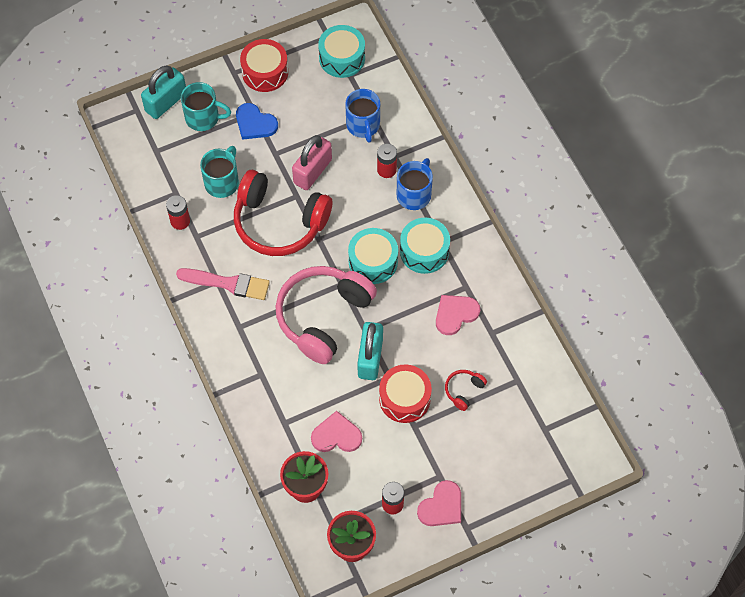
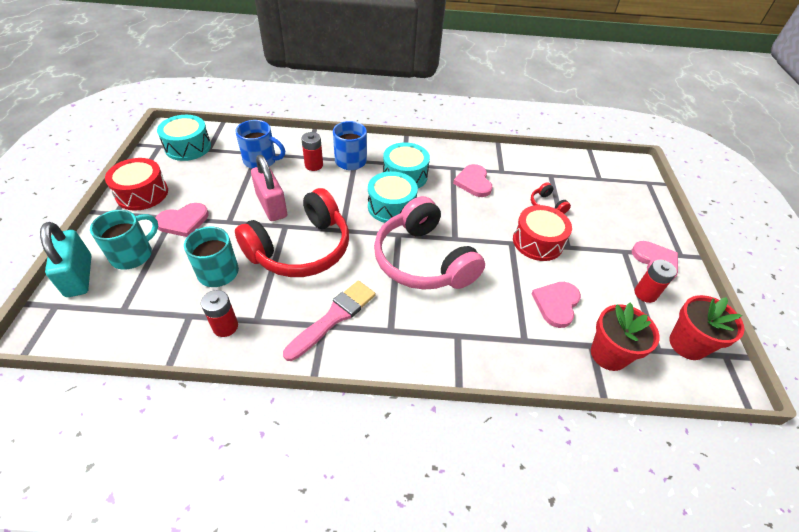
camera: 65 degrees left, 15 degrees down
(255, 123) = (183, 221): blue heart -> pink heart
(370, 358) = (485, 247): turquoise padlock -> none

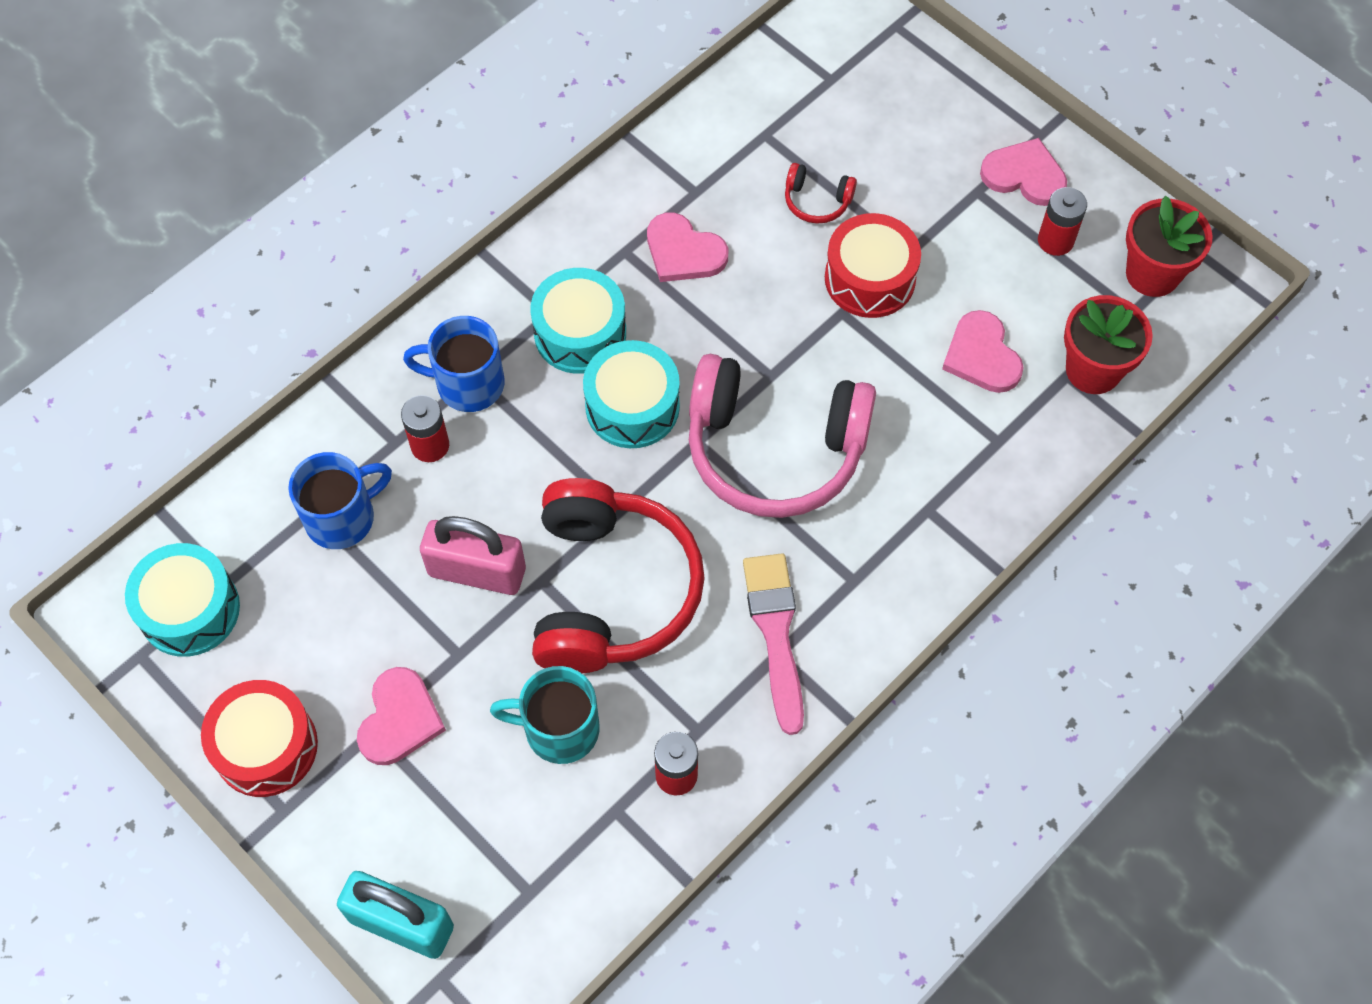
camera: 45 degrees left, 15 degrees up
(133, 254) = (417, 827): turquoise mug -> none

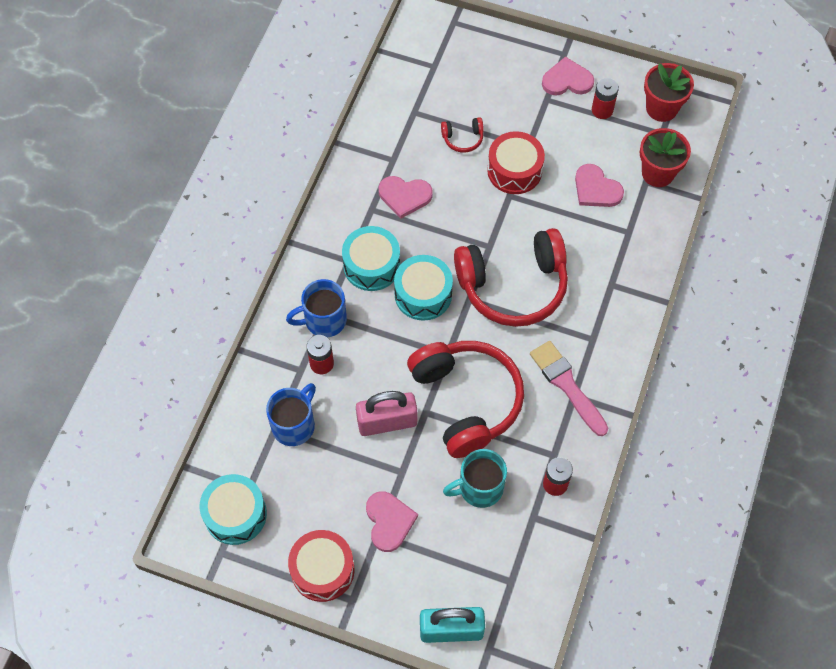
camera: 25 degrees left, 0 degrees up
(774, 449) = (513, 286): pink headphones -> red headphones

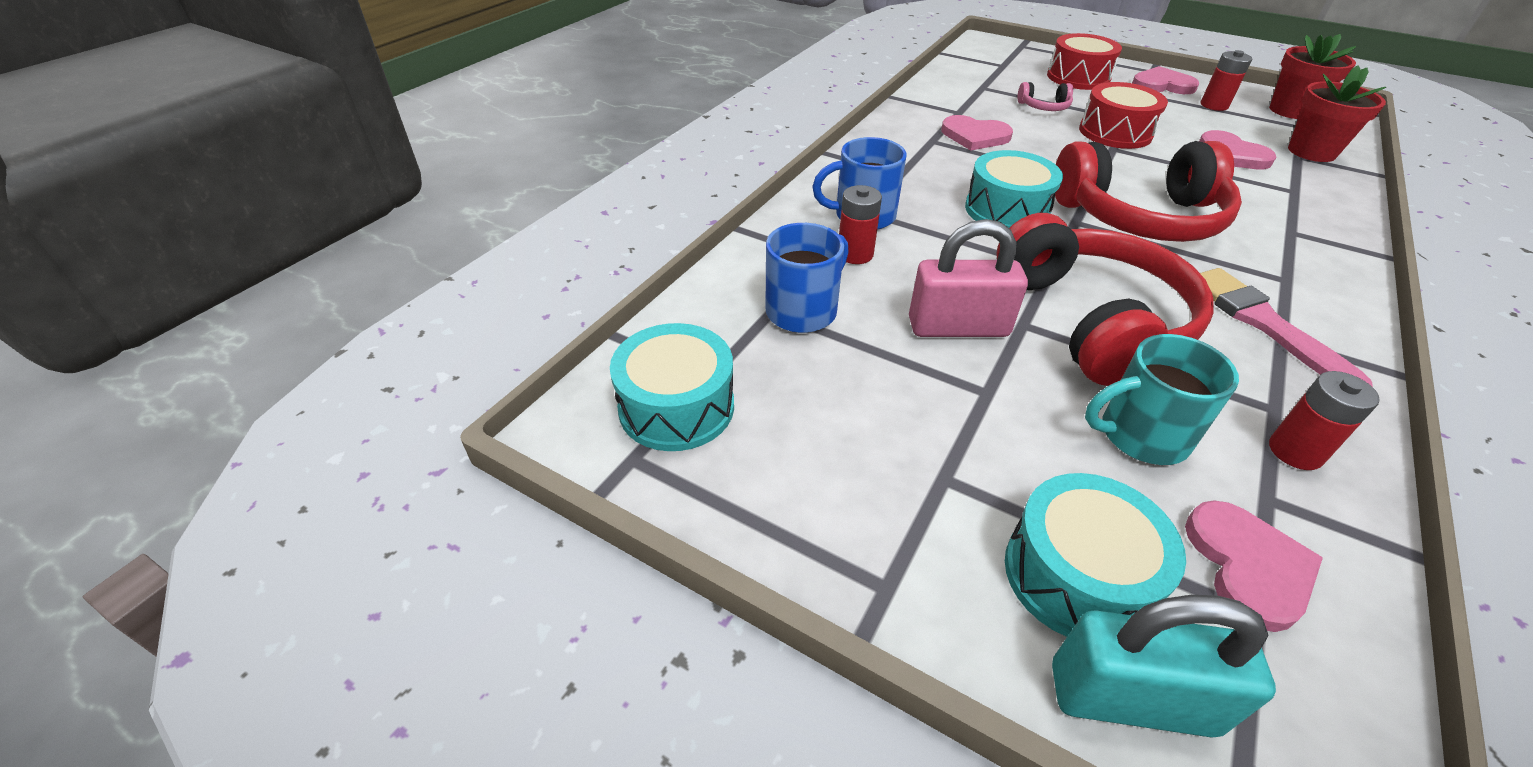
camera: 10 degrees right, 20 degrees down
(322, 570) = (827, 520): red drum -> red drum (1078, 77)
(371, 265) = (932, 180): turquoise drum -> turquoise drum (1077, 575)
(389, 521) = (966, 460): pink heart -> pink heart (1248, 566)
(463, 139) = (1044, 107): red headphones -> pink headphones

